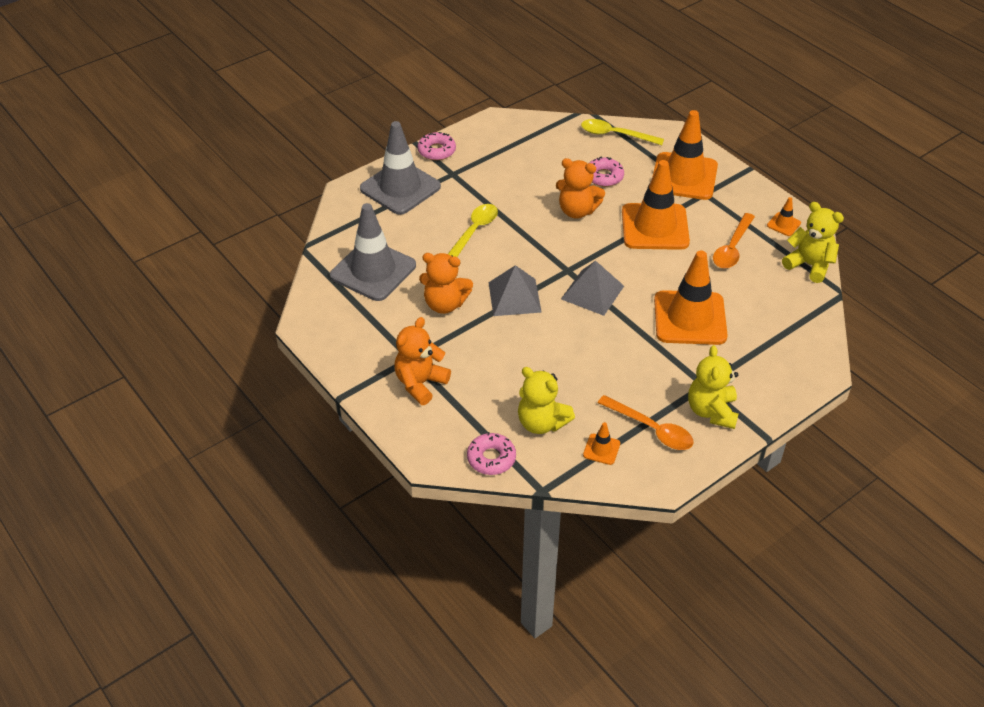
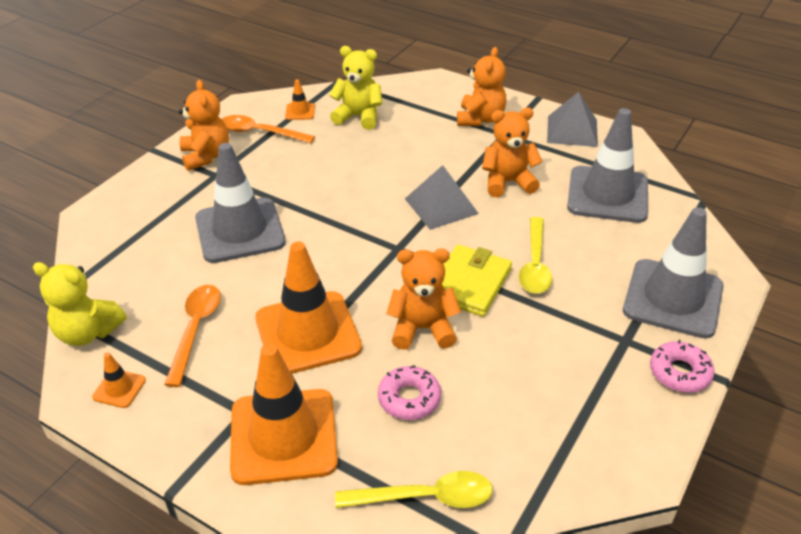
camera: 160 degrees right, 5 degrees down
(491, 458) = (388, 89): pink donut -> none
(529, 231) = (469, 284): none -> yellow wallet
(592, 292) = (358, 231): grey pyramid -> grey pyramid (572, 131)
(690, 318) = (240, 230): orange traffic cone -> grey traffic cone
(711, 411) = (206, 156): yellow teddy bear -> orange teddy bear

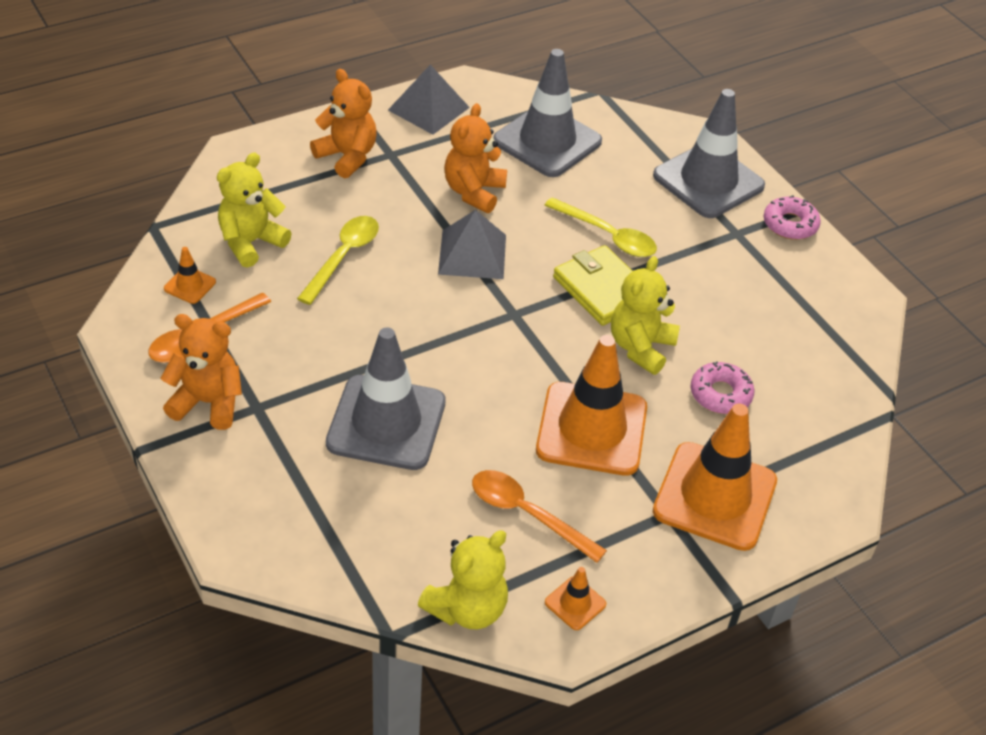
camera: 65 degrees left, 5 degrees up
(422, 329) = (640, 347): orange teddy bear -> yellow teddy bear
(425, 497) = (831, 431): yellow spoon -> yellow spoon (343, 257)

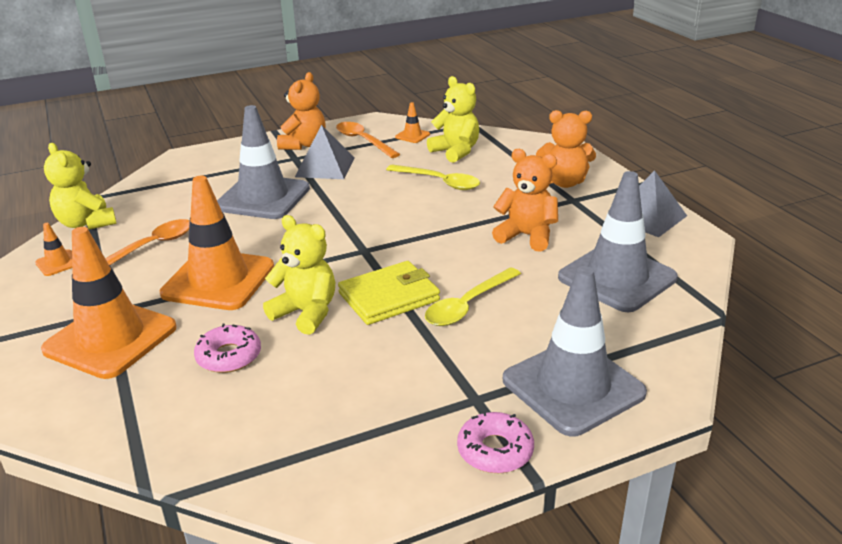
camera: 100 degrees right, 15 degrees down
(347, 157) = (564, 182): orange teddy bear -> orange teddy bear turned 45 degrees clockwise
(472, 254) = (441, 233): grey pyramid -> grey pyramid (325, 167)

